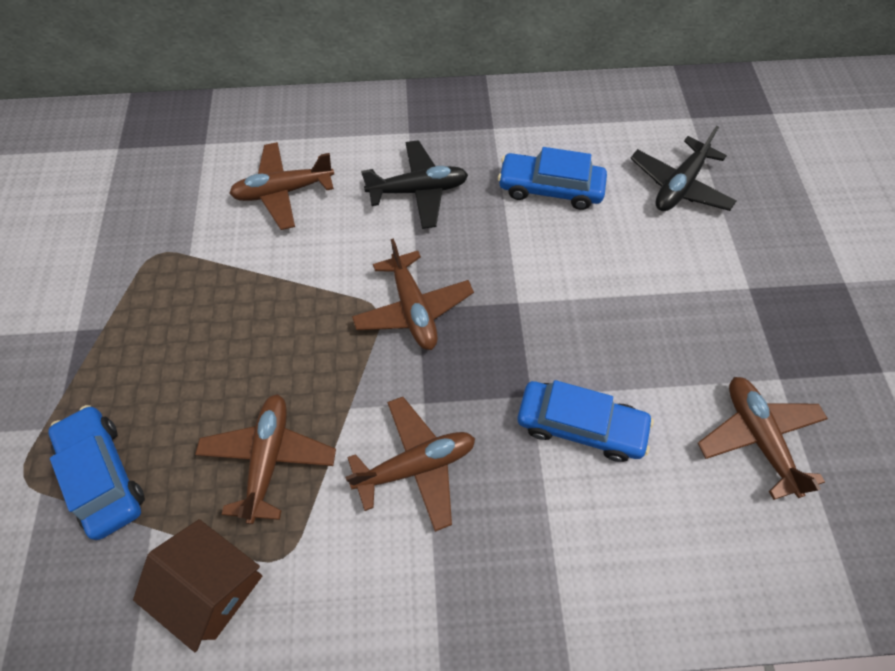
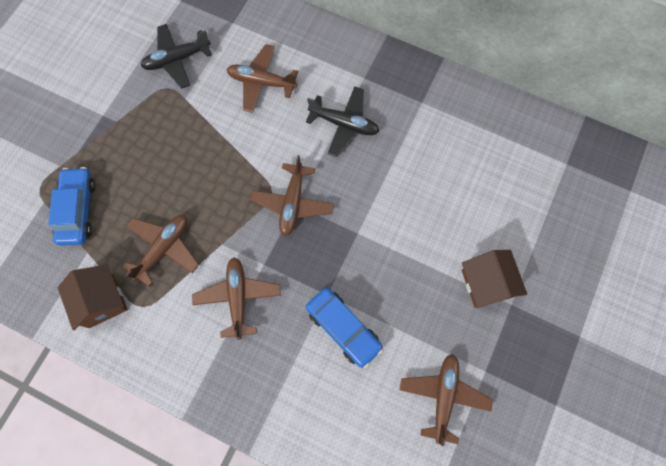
camera: 30 degrees right, 10 degrees up
(416, 465) = (238, 298): brown plane -> brown plane turned 105 degrees counterclockwise
(550, 188) = (430, 166): blue car -> none
(679, 185) = (518, 210): black plane -> black plane (177, 60)
(705, 280) = (486, 283): none -> brown house

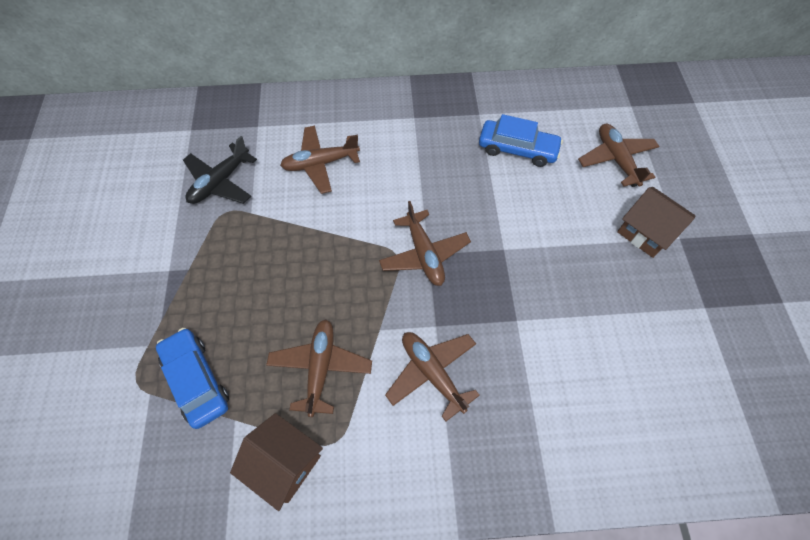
camera: 30 degrees left, 10 degrees down
(343, 328) = (554, 343): blue car -> blue car (517, 149)
(344, 124) = (424, 163): black plane -> none
(443, 396) = (689, 352): brown plane -> brown plane (616, 159)

